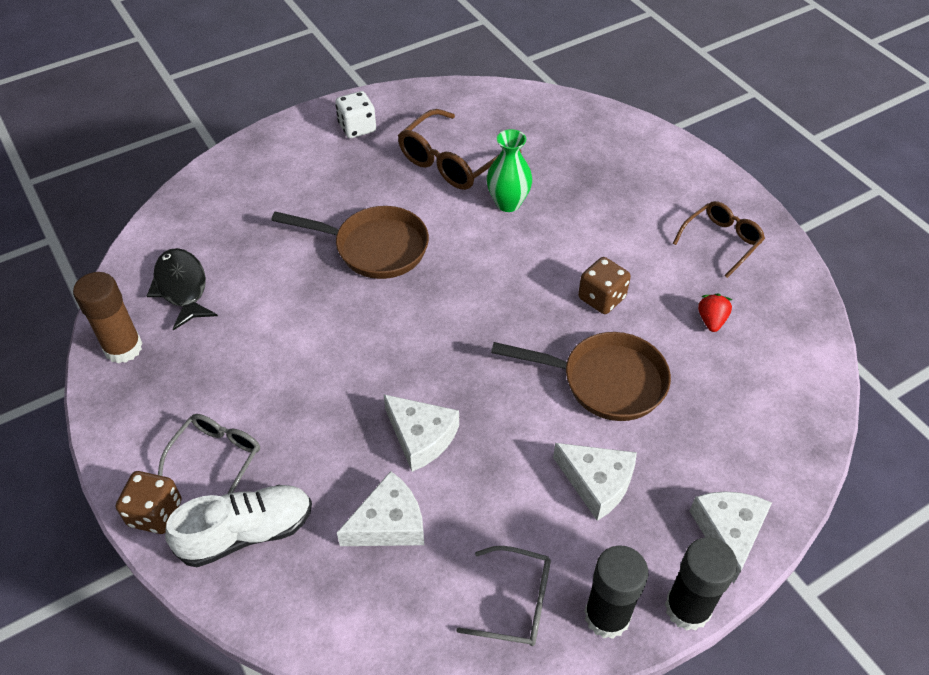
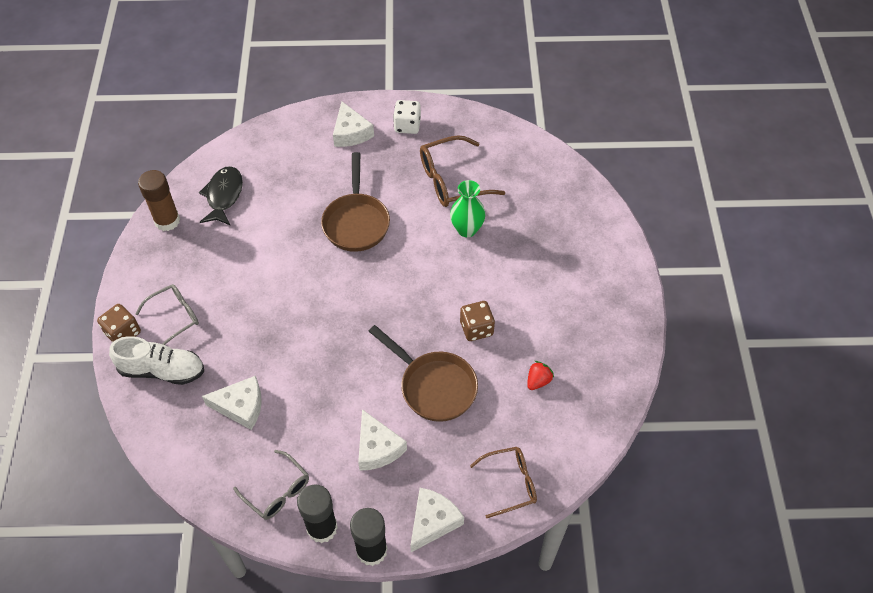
camera: 30 degrees right, 5 degrees up
(374, 248) = (356, 222): brown pan -> brown pan turned 45 degrees clockwise
(421, 437) = (295, 364): white cheese -> white cheese (351, 133)
(721, 241) = (594, 328): brown glasses -> brown glasses (510, 483)

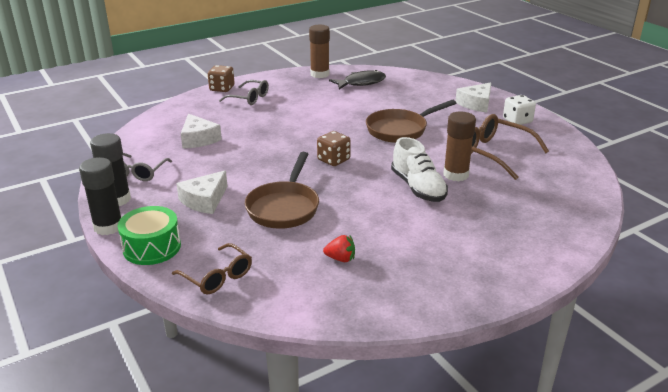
camera: 60 degrees right, 25 degrees down
(162, 370) = (205, 107): white shoe -> white shoe (418, 188)
(433, 521) = (152, 247): white cheese -> green drum
(467, 229) = (456, 174): green vase -> brown glue stick
(476, 328) = (362, 209): brown dice -> brown dice (333, 160)

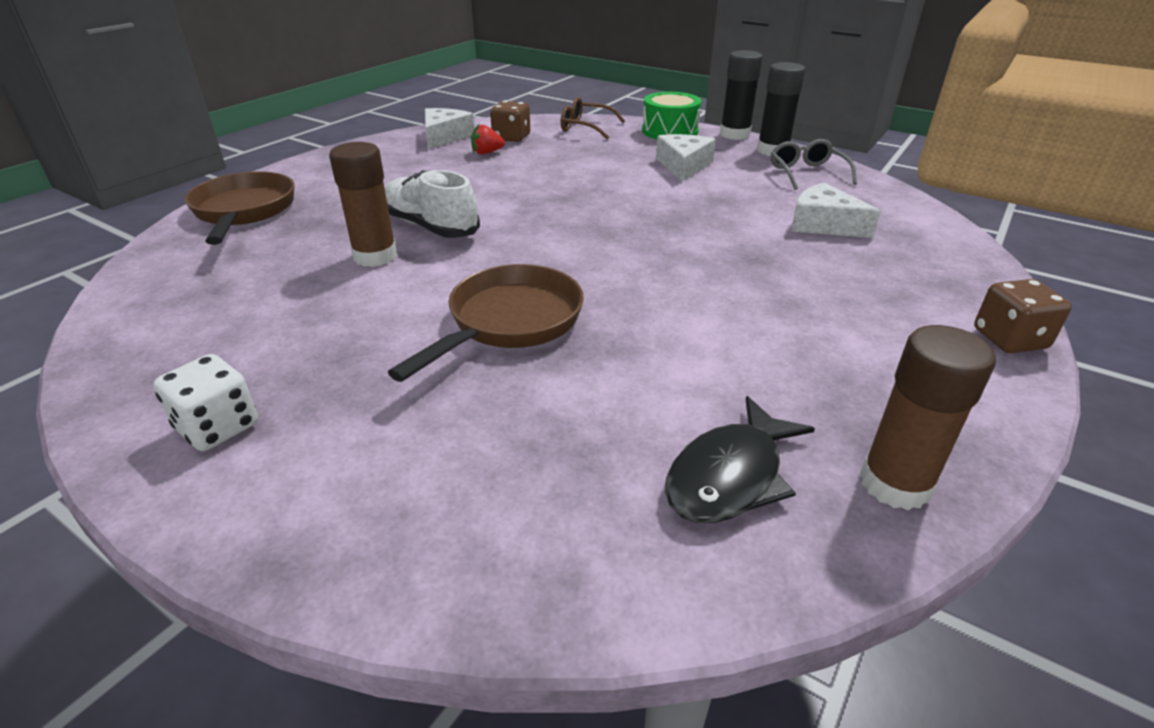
camera: 155 degrees right, 5 degrees up
(249, 98) = (904, 326): grey glasses -> none
(284, 207) = (587, 176): brown pan -> brown pan (244, 211)
(333, 160) = (584, 238): brown dice -> brown dice (511, 137)
(476, 104) = (333, 473): white cheese -> white cheese (444, 137)
(494, 153) = (301, 311): brown glasses -> none

